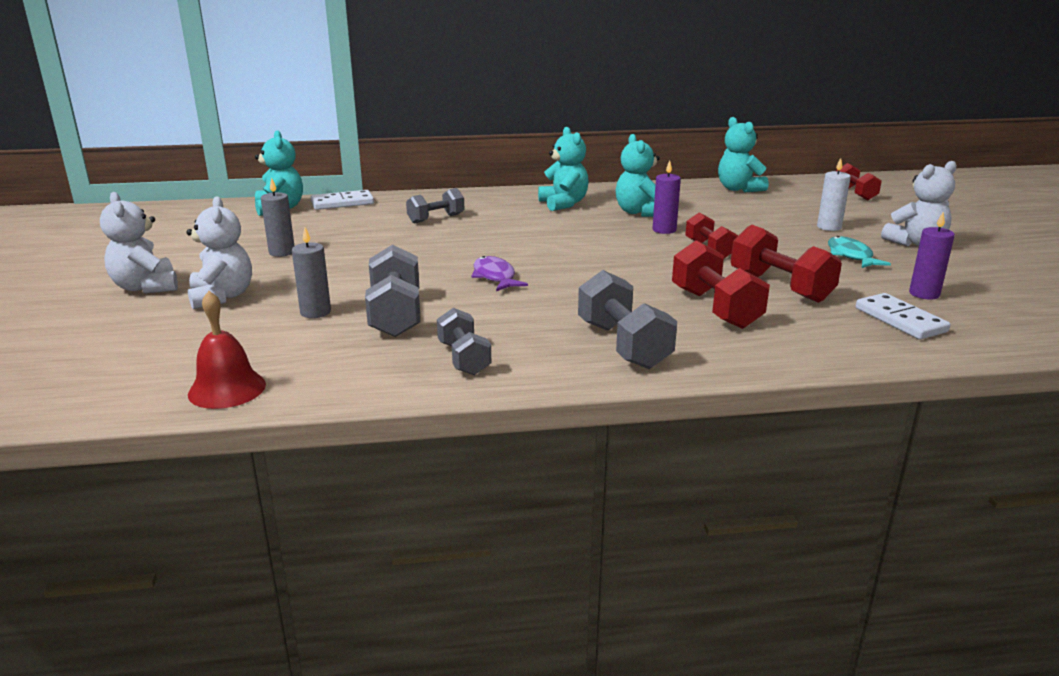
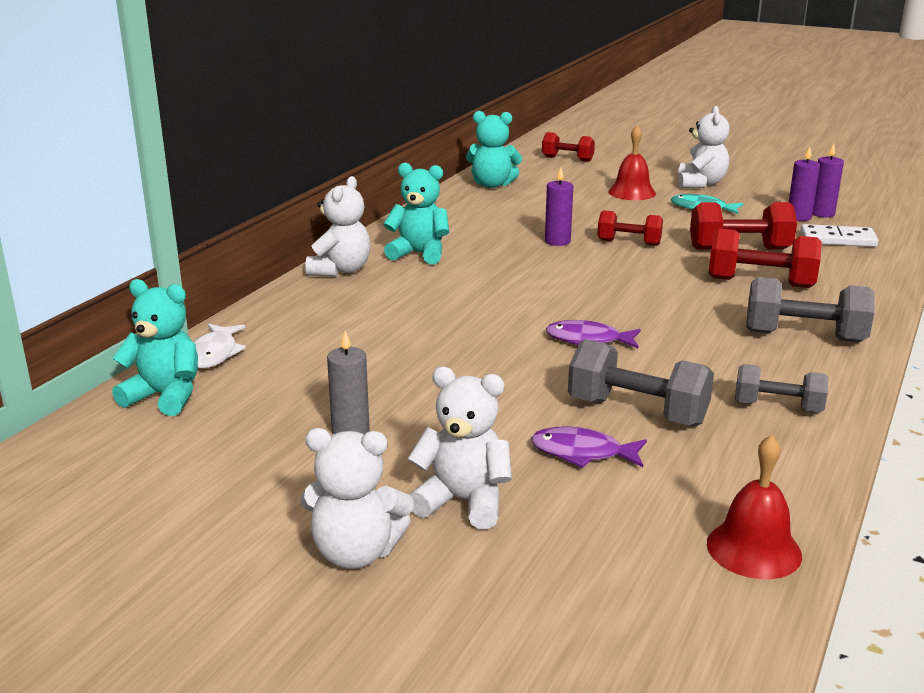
camera: 55 degrees left, 0 degrees up
(315, 312) = (582, 453): grey candle -> purple fish
(342, 203) = (214, 353): white domino -> white fish
(436, 219) = (367, 320): grey dumbbell -> none
(500, 195) = (340, 270): none -> white teddy bear
(639, 212) = (496, 235): turquoise teddy bear -> none
(829, 227) = (632, 192): white candle -> red bell
(960, 301) = (822, 213): none -> purple candle

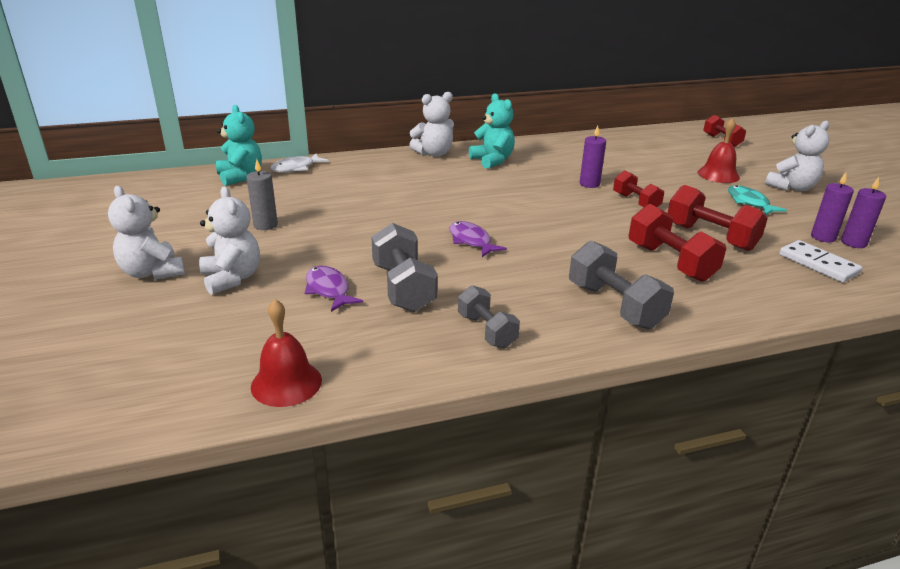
camera: 45 degrees right, 5 degrees up
(492, 184) = (628, 139): turquoise teddy bear -> none

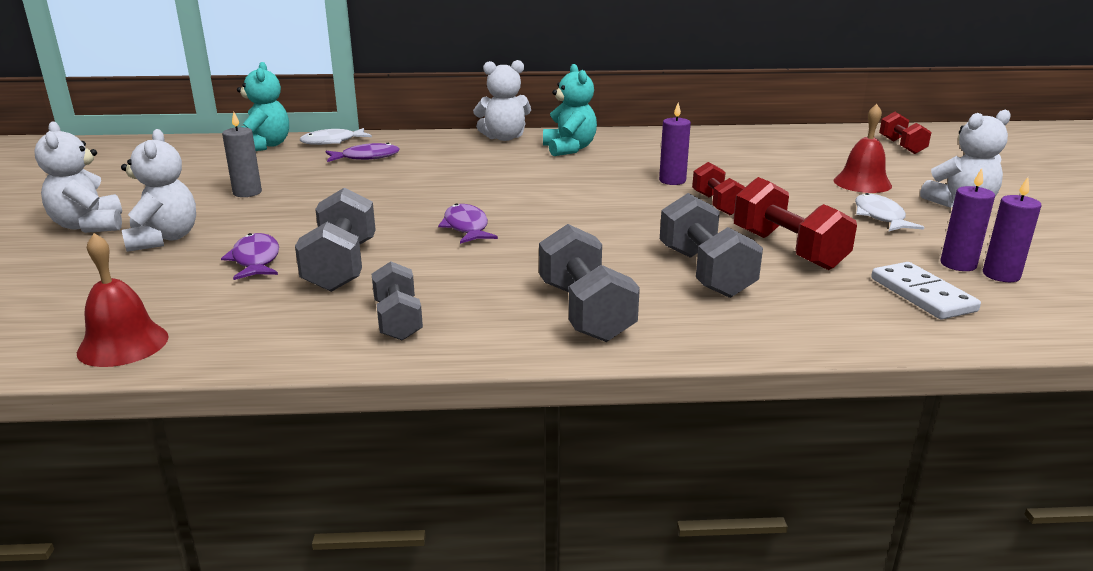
camera: 15 degrees right, 5 degrees down
(338, 181) = (366, 157): none -> purple fish
(670, 262) = (705, 272): red dumbbell -> grey dumbbell
(749, 202) = (880, 216): turquoise fish -> white fish

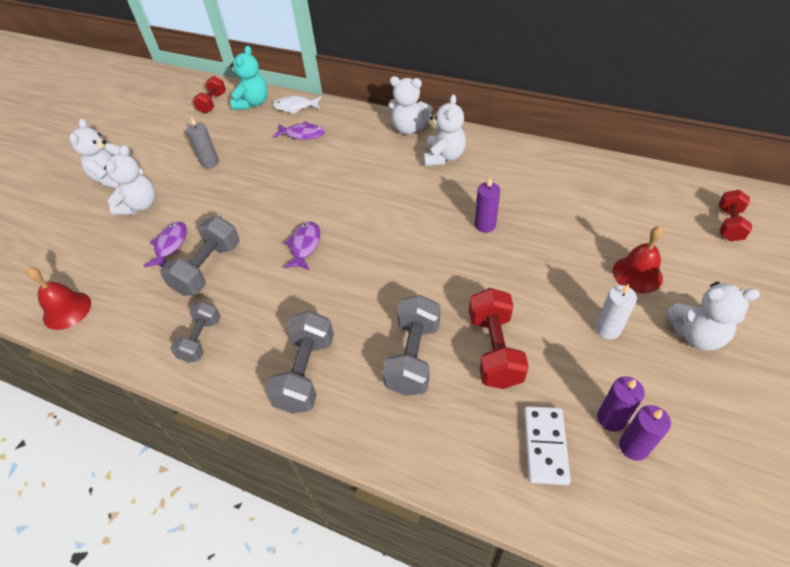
camera: 30 degrees right, 25 degrees up
(569, 149) = (444, 157): turquoise teddy bear -> white teddy bear
(717, 204) = (492, 269): red dumbbell -> red dumbbell (212, 103)
(880, 216) = (607, 329): white fish -> white candle

